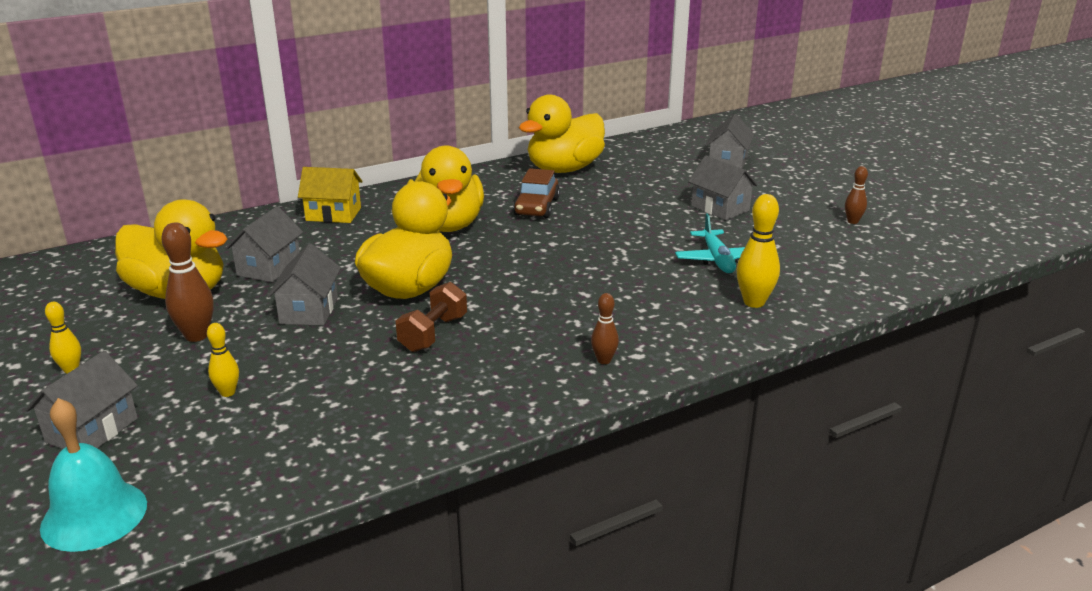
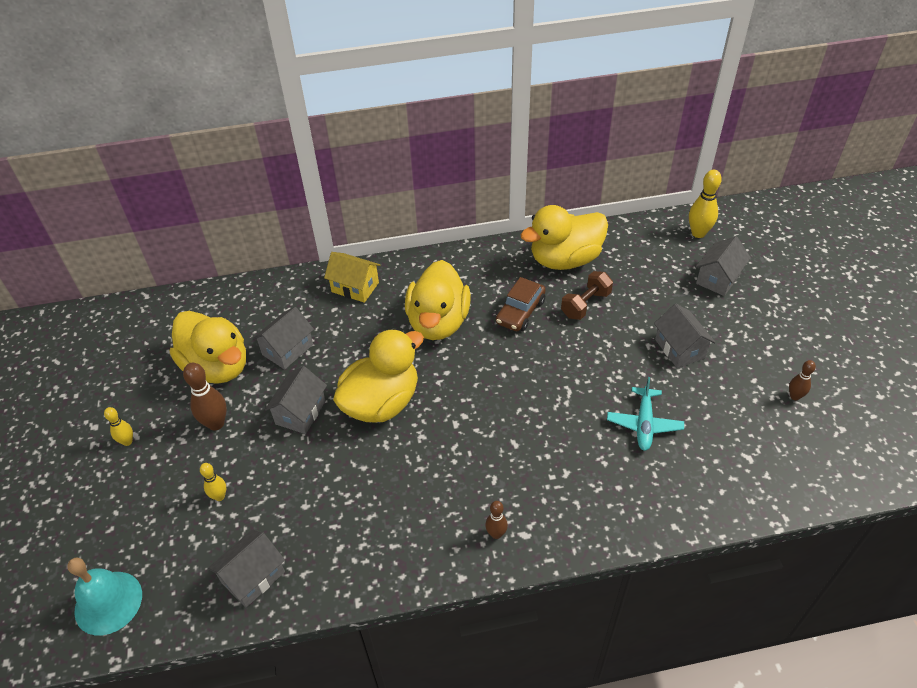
camera: 20 degrees right, 20 degrees up
(92, 430) = (126, 513): grey house -> grey house (253, 577)
(433, 333) = (380, 465): brown dumbbell -> brown dumbbell (585, 304)
(754, 302) = (649, 491): yellow bowling pin -> yellow bowling pin (698, 233)

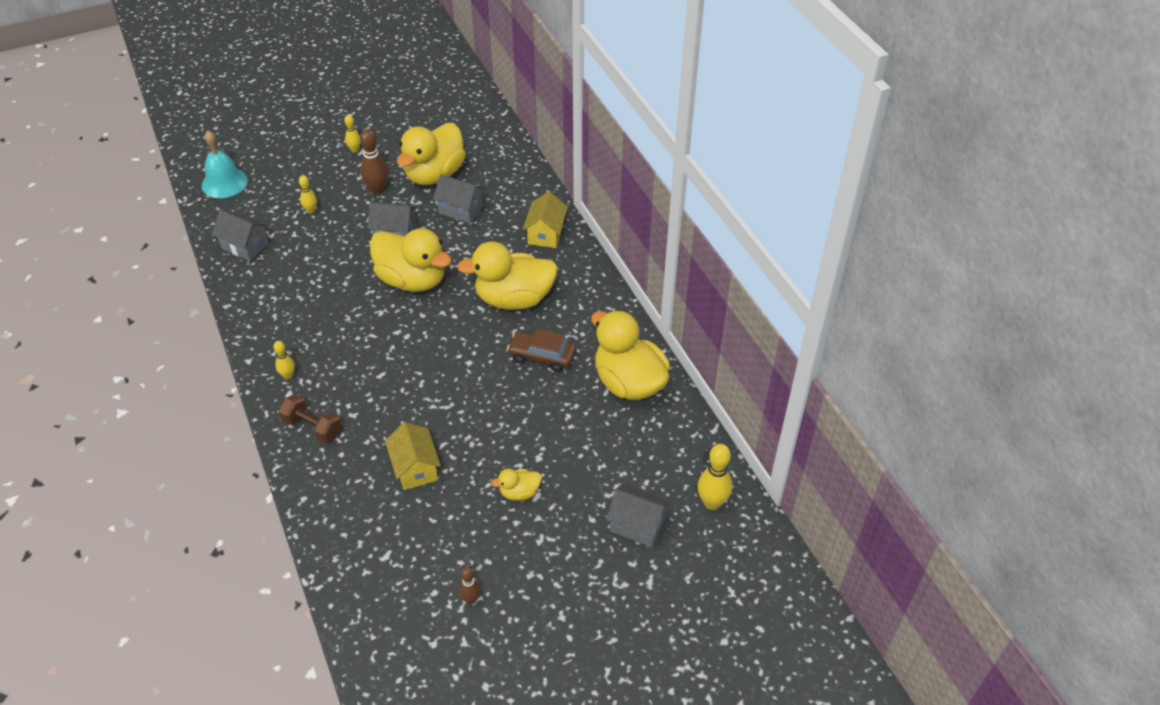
camera: 75 degrees right, 0 degrees up
(496, 534) = (288, 376): brown bowling pin -> yellow bowling pin
(585, 304) = (565, 407): brown dumbbell -> brown dumbbell (312, 427)
(644, 424) = (415, 468): turquoise plane -> yellow house
(679, 349) = (519, 492): grey house -> yellow duck

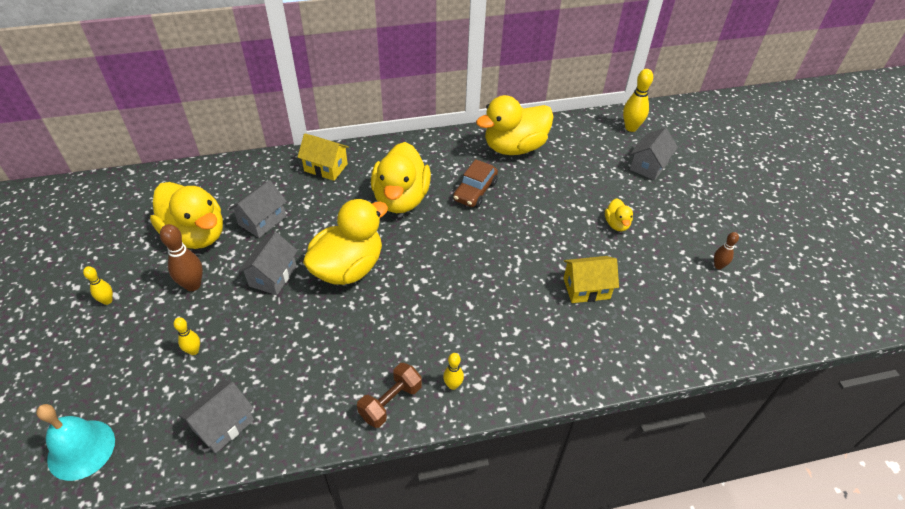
camera: 80 degrees left, 0 degrees up
(312, 427) = (527, 366): brown dumbbell -> brown dumbbell (390, 402)

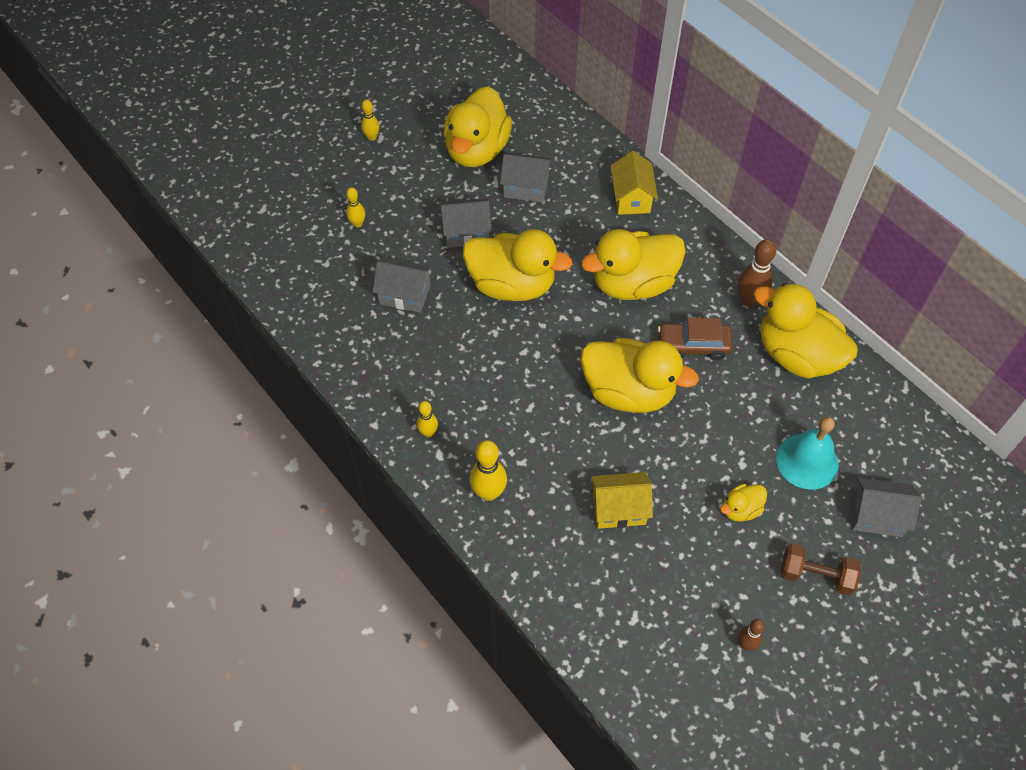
camera: 65 degrees right, 10 degrees up
(81, 449) = (240, 209): turquoise bell -> turquoise bell (807, 461)
(193, 285) = (421, 182): brown bowling pin -> brown bowling pin (749, 300)
(223, 425) = (303, 284): grey house -> grey house (405, 294)
(390, 402) = (384, 391): brown dumbbell -> brown dumbbell (815, 575)
(491, 241) = (628, 392): none -> yellow duck
(586, 288) = (619, 509): yellow house -> yellow house turned 60 degrees counterclockwise
(631, 128) = (939, 472): yellow bowling pin -> yellow bowling pin (489, 492)

